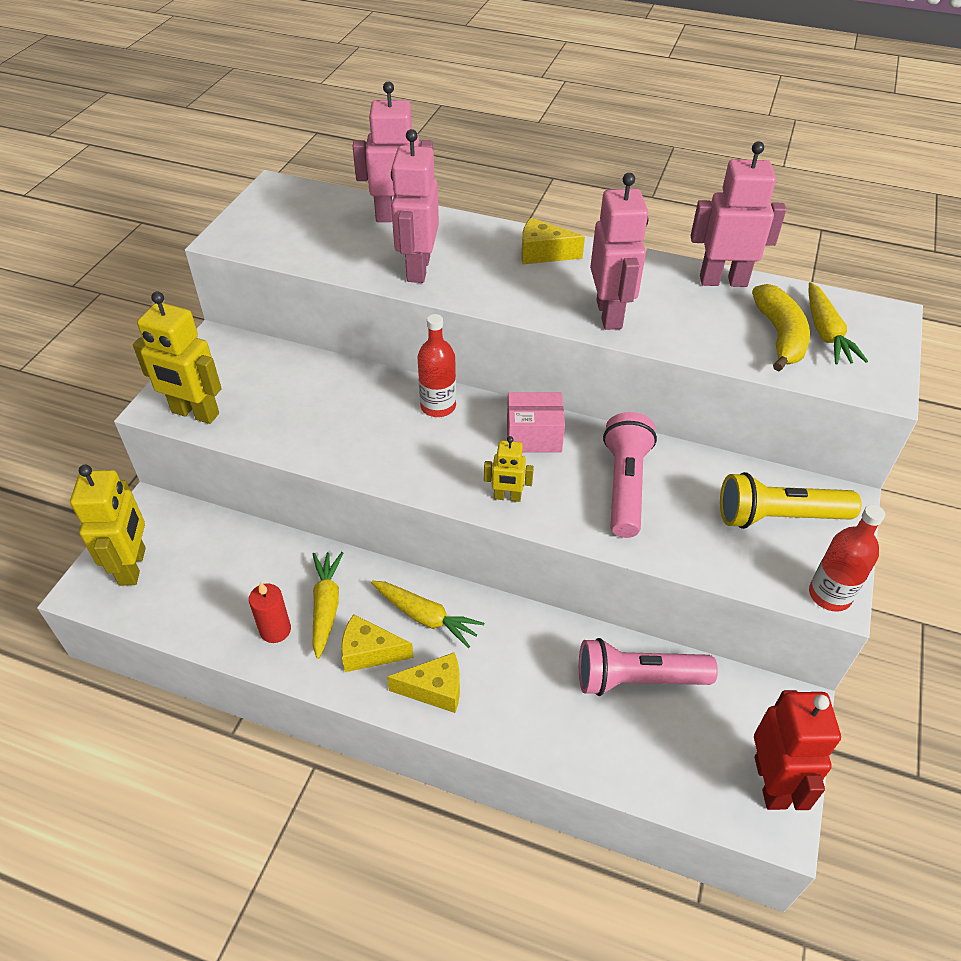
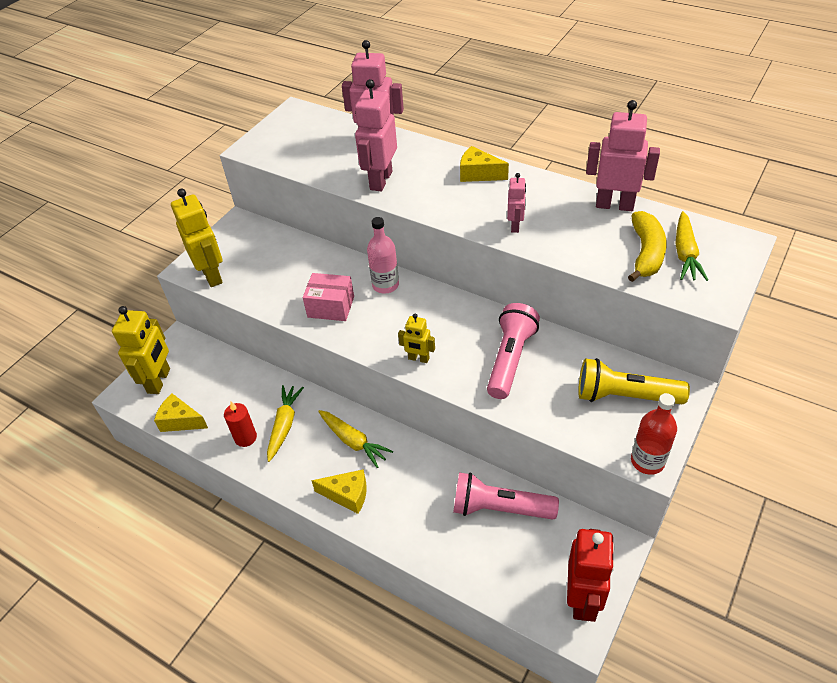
camera: 15 degrees right, 0 degrees up
(195, 413) = (212, 275): yellow robot -> yellow robot turned 150 degrees counterclockwise
(369, 652) = (307, 462): yellow cheese -> yellow cheese (181, 421)
(438, 406) = (385, 285): red bottle -> pink bottle
(534, 435) = (451, 314): pink box -> pink box (331, 307)
(609, 314) = (515, 226): pink robot -> pink robot, size x0.54

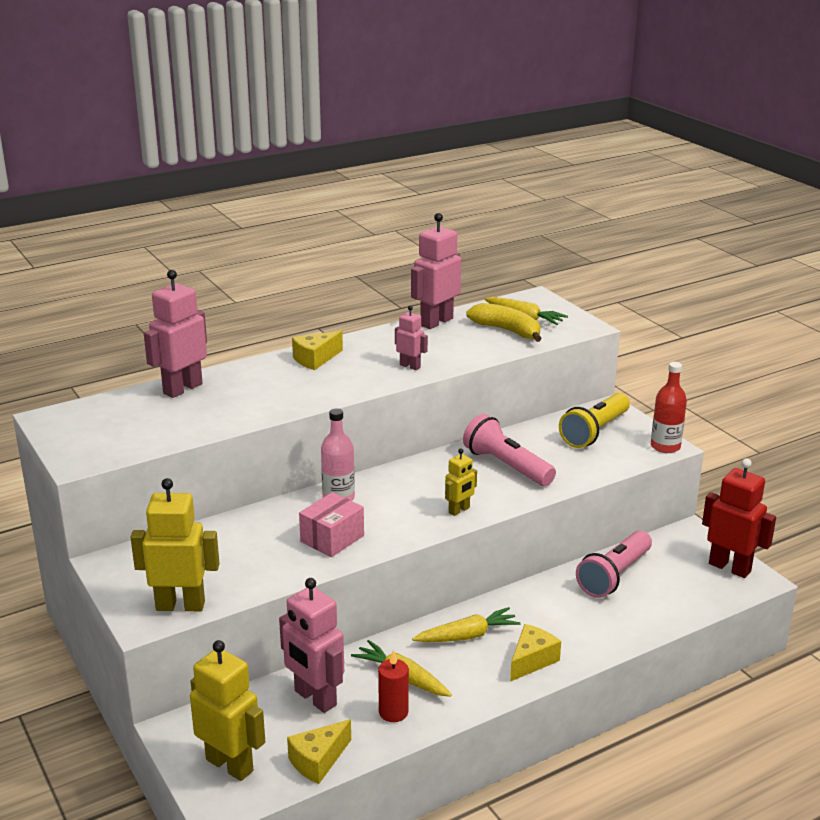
camera: 65 degrees left, 20 degrees down
(380, 180) = (255, 405): pink robot -> pink robot (315, 698)

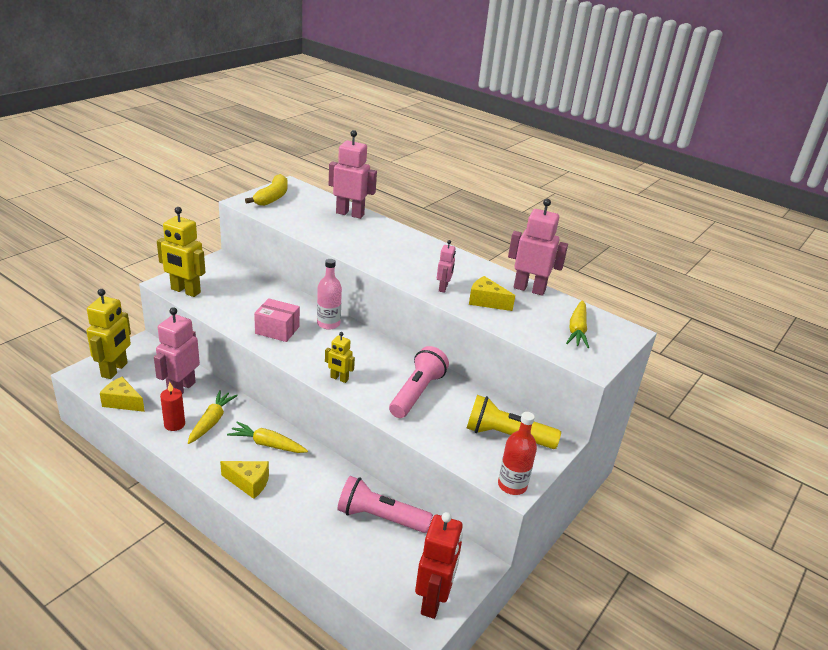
camera: 65 degrees right, 5 degrees up
(180, 605) = (185, 291): yellow robot -> yellow robot turned 135 degrees clockwise
(315, 359) = (425, 250): yellow cheese -> yellow cheese (486, 301)
(467, 636) = (267, 444): yellow carrot -> yellow carrot turned 150 degrees clockwise
(507, 330) = (545, 324): yellow banana -> yellow banana (272, 197)

